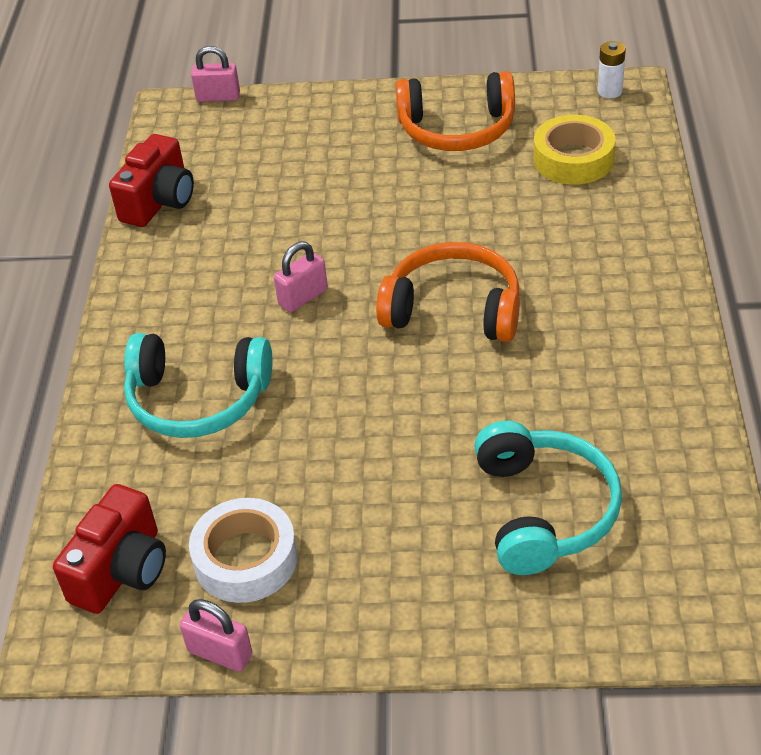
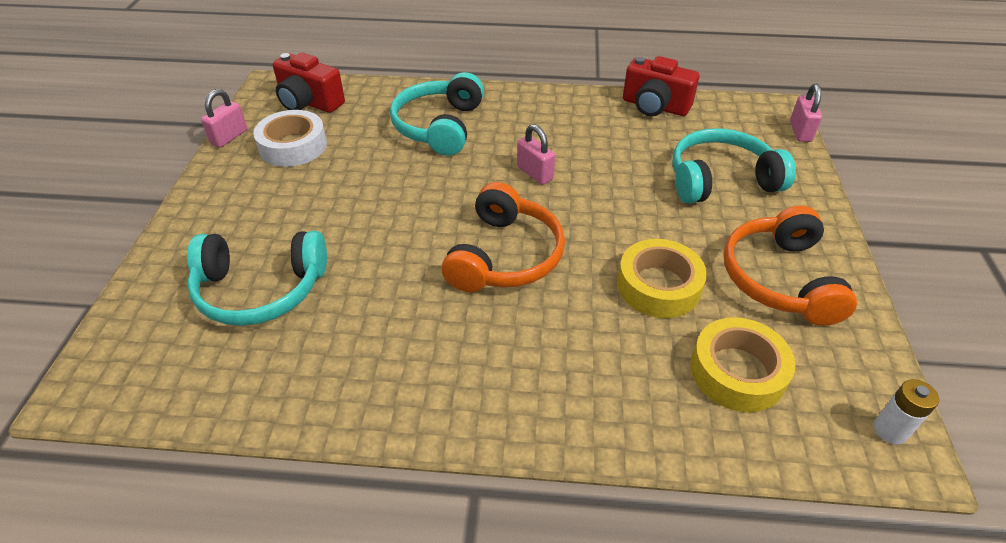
camera: 90 degrees right, 0 degrees up
(309, 156) = (720, 180): none -> turquoise headphones
(479, 201) = (658, 286): none -> yellow tape

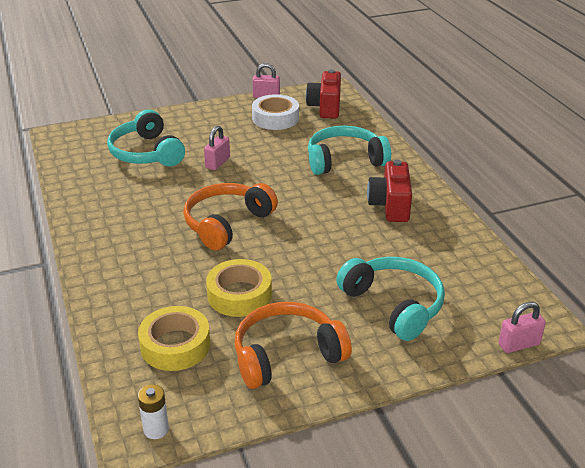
camera: 65 degrees right, 10 degrees down
(504, 256) = (227, 223): orange headphones -> orange headphones turned 135 degrees clockwise
(535, 173) = (324, 213): pink padlock -> pink padlock (218, 163)
(654, 106) = (472, 250): red camera -> red camera (390, 205)

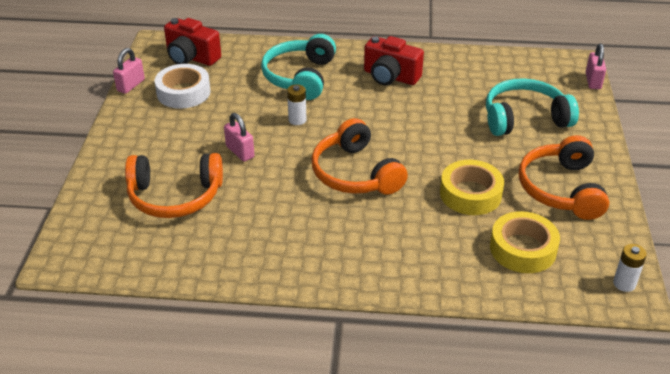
camera: 65 degrees left, 5 degrees up
(147, 153) = (175, 196): turquoise headphones -> orange headphones
(280, 176) = (297, 120): none -> white battery

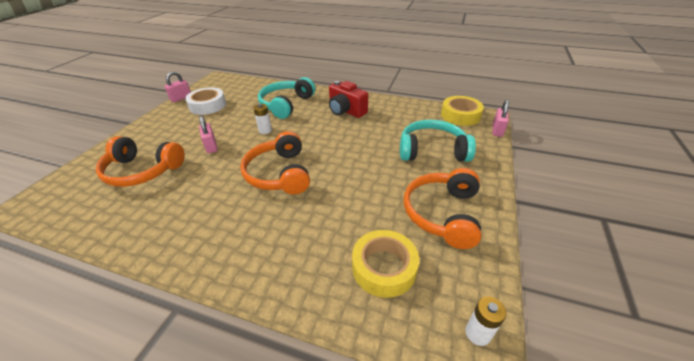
camera: 15 degrees right, 0 degrees up
(191, 57) = (229, 87): red camera -> none
(470, 194) = (360, 205): yellow tape -> yellow tape (460, 115)

